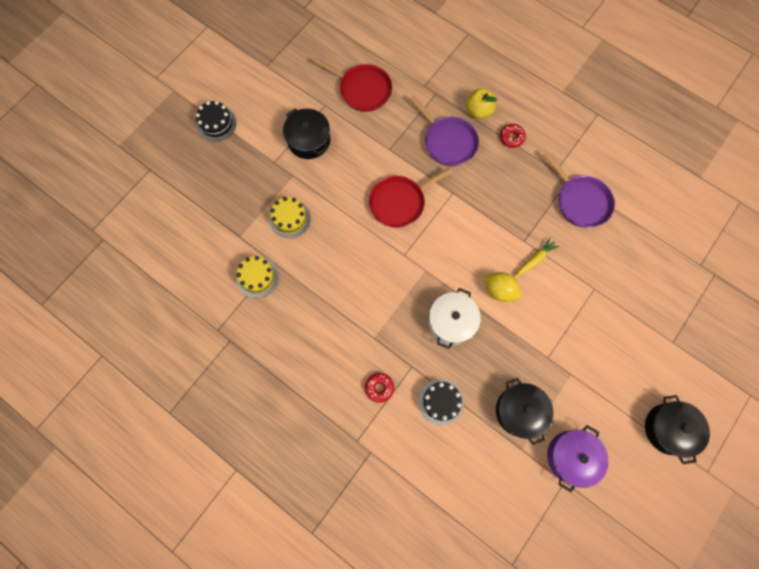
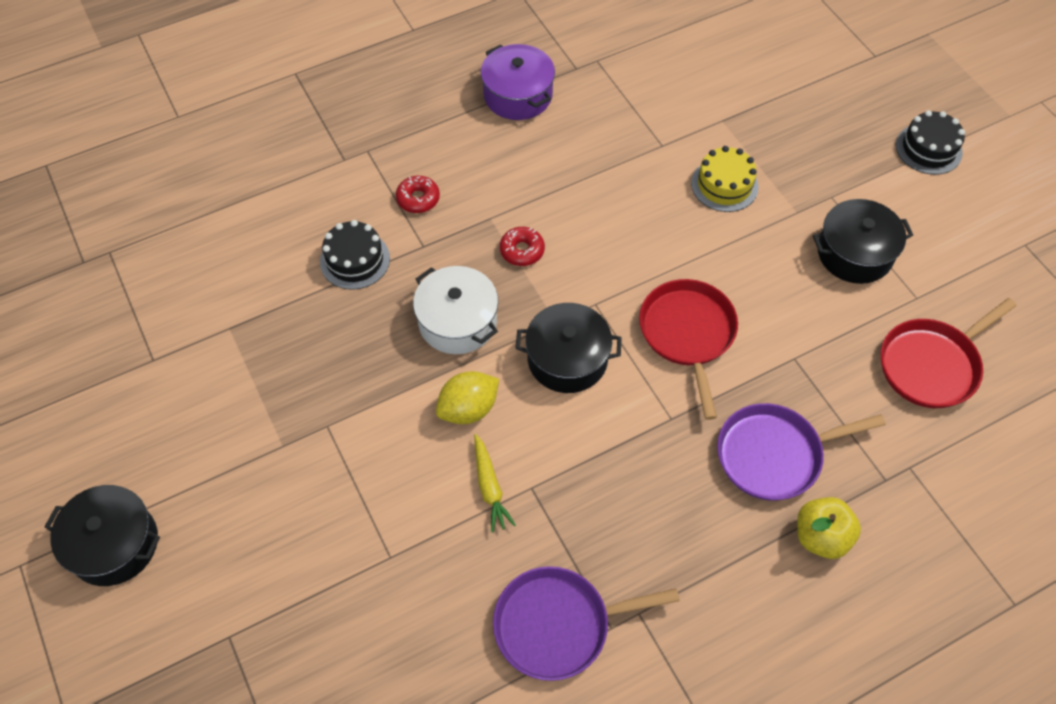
camera: 115 degrees right, 15 degrees down
(257, 277) = (650, 121): yellow cake -> none
(511, 138) = (741, 568): red donut -> red donut (522, 250)
(520, 411) = (278, 350): black pot -> black pot (567, 359)
(571, 456) = (176, 385): purple pot -> purple pot (518, 95)

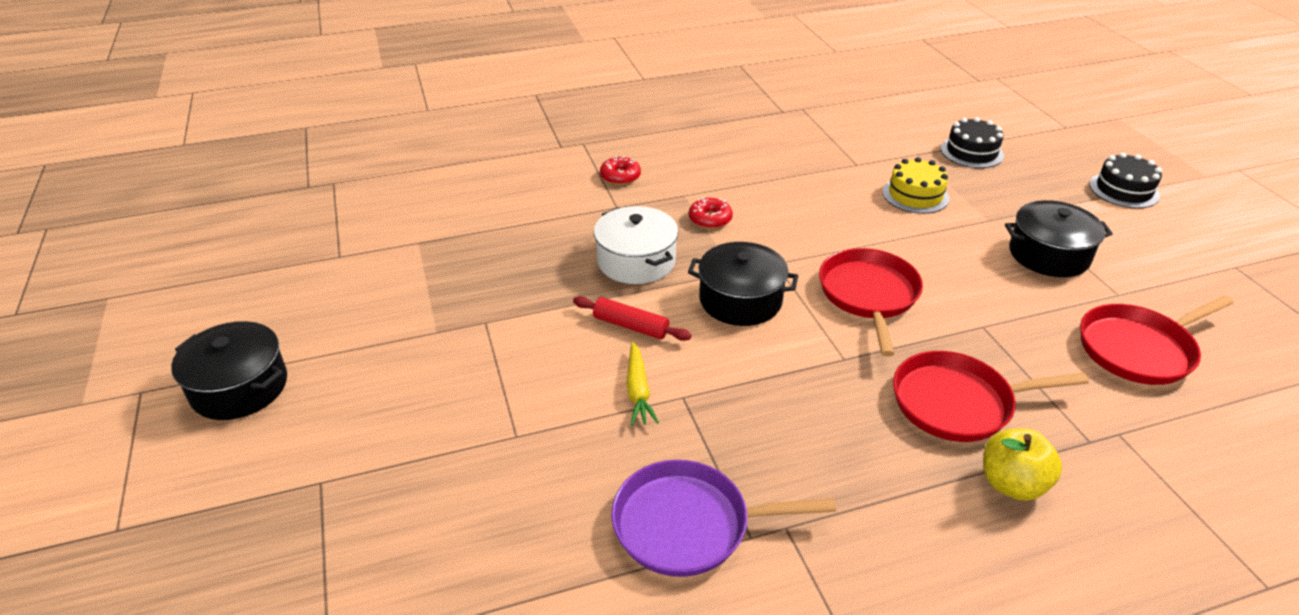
camera: 10 degrees right, 20 degrees down
(355, 260) = (550, 210): black cake -> black cake (971, 152)
(468, 409) = (631, 326): yellow lemon -> red rolling pin
(518, 95) = (727, 122): purple pot -> none
(774, 455) = (957, 403): purple pan -> red pan

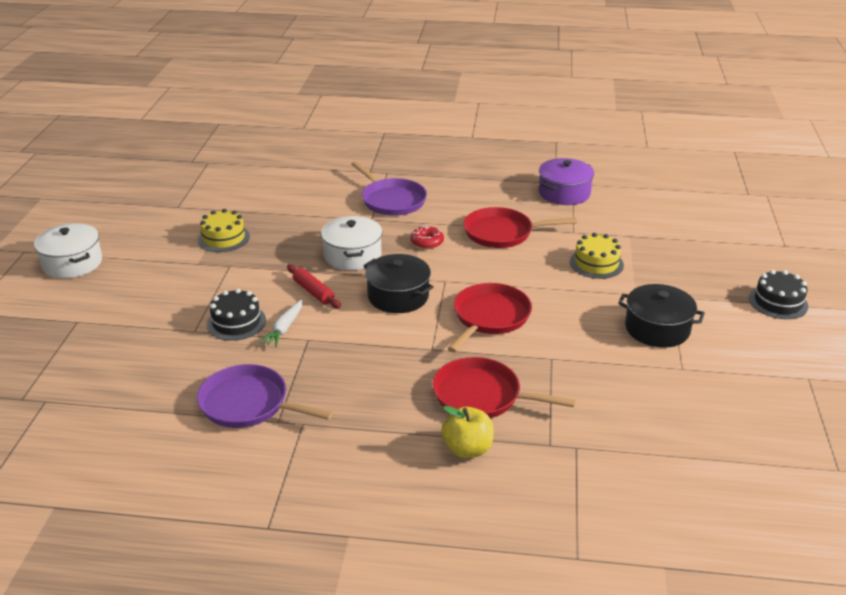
camera: 25 degrees right, 5 degrees down
(239, 387) = (72, 263): black pot -> white pot
(444, 284) = (224, 238): none -> yellow cake
(620, 176) = (392, 200): red donut -> purple pan
(638, 391) = (284, 328): yellow carrot -> white carrot
(804, 121) = (564, 193): none -> purple pot
(971, 152) = (677, 245): black cake -> black cake (236, 322)
(1139, 349) = (654, 405): red pan -> red pan (502, 233)

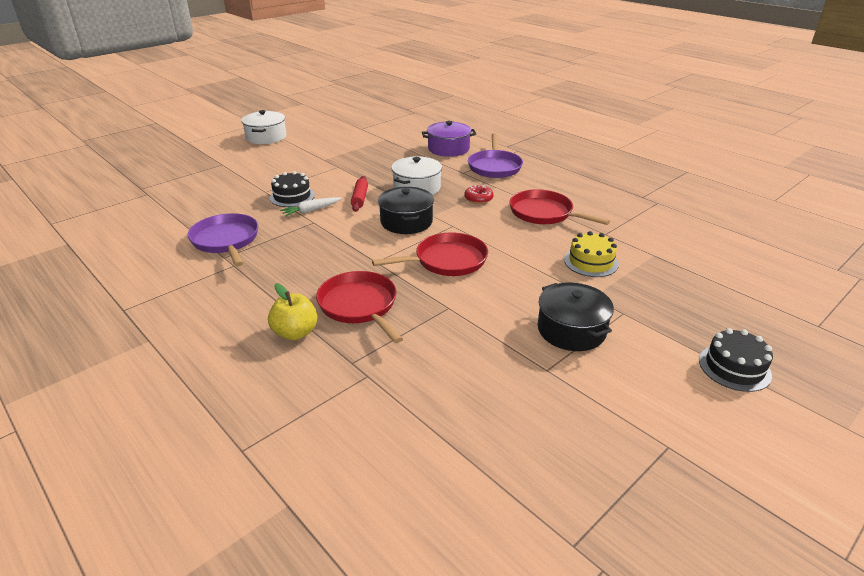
camera: 40 degrees right, 0 degrees up
(224, 238) = (358, 152): yellow cake -> none
(564, 193) = (639, 206): purple pot -> purple pot (448, 149)

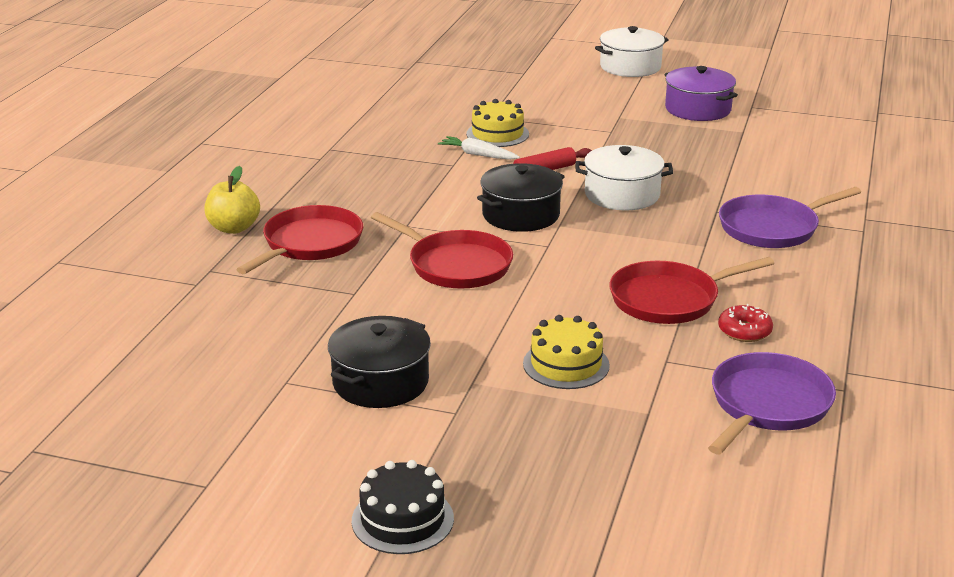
camera: 60 degrees right, 5 degrees down
(226, 240) = (362, 138): purple pan -> purple pan (767, 404)
(292, 196) = (497, 134): black cake -> yellow cake
(448, 149) = (781, 180): purple pot -> purple pot (698, 109)
(478, 199) = (648, 243): red donut -> red donut (744, 331)
(543, 213) = (669, 299): red pan -> red pan turned 120 degrees counterclockwise

